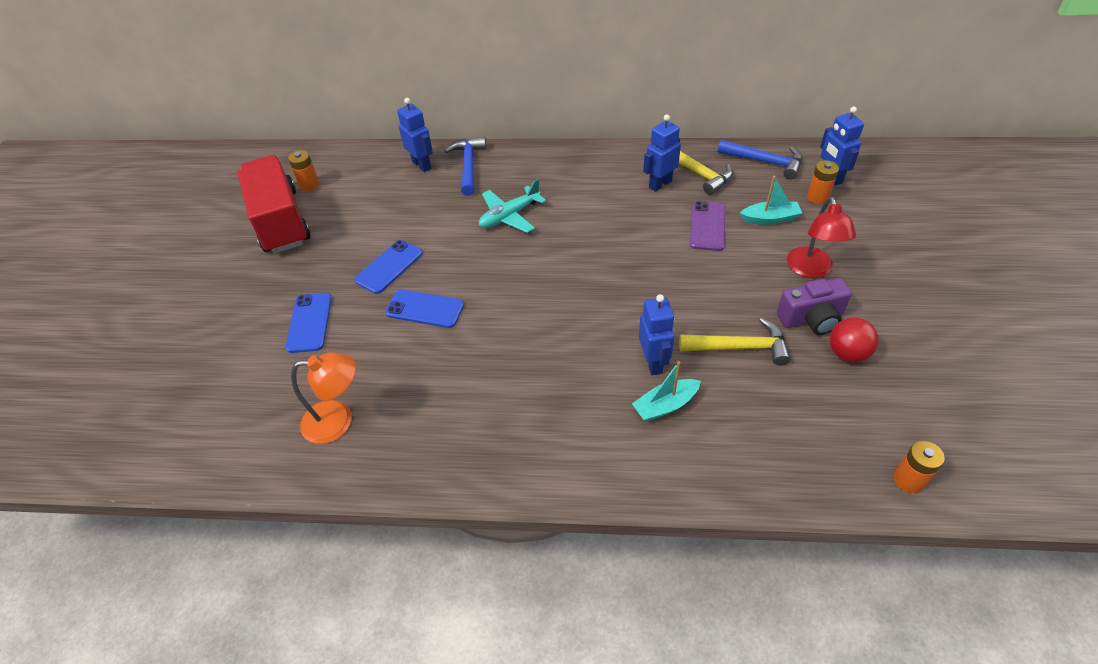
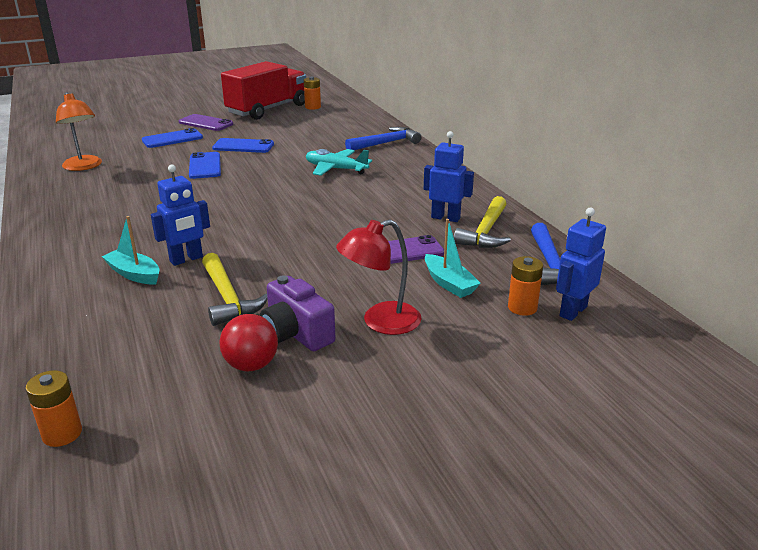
camera: 60 degrees right, 20 degrees down
(279, 283) = (206, 123): none -> purple phone
(422, 165) = (370, 130): blue robot -> none

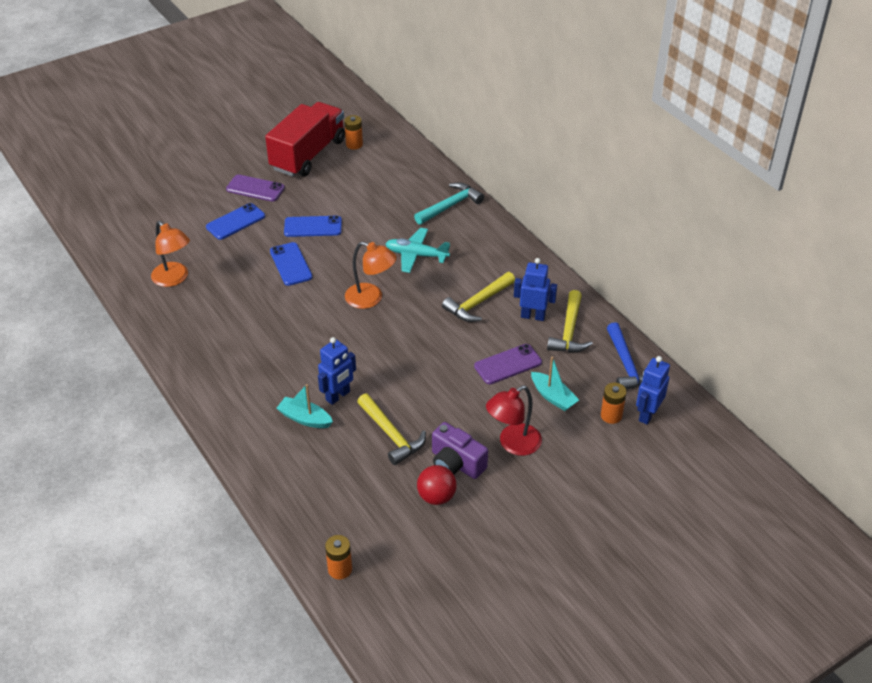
camera: 10 degrees left, 15 degrees up
(271, 193) = (371, 299): none -> orange lamp
(385, 143) = (450, 206): blue hammer -> turquoise hammer
(387, 204) = (478, 303): none -> yellow hammer

